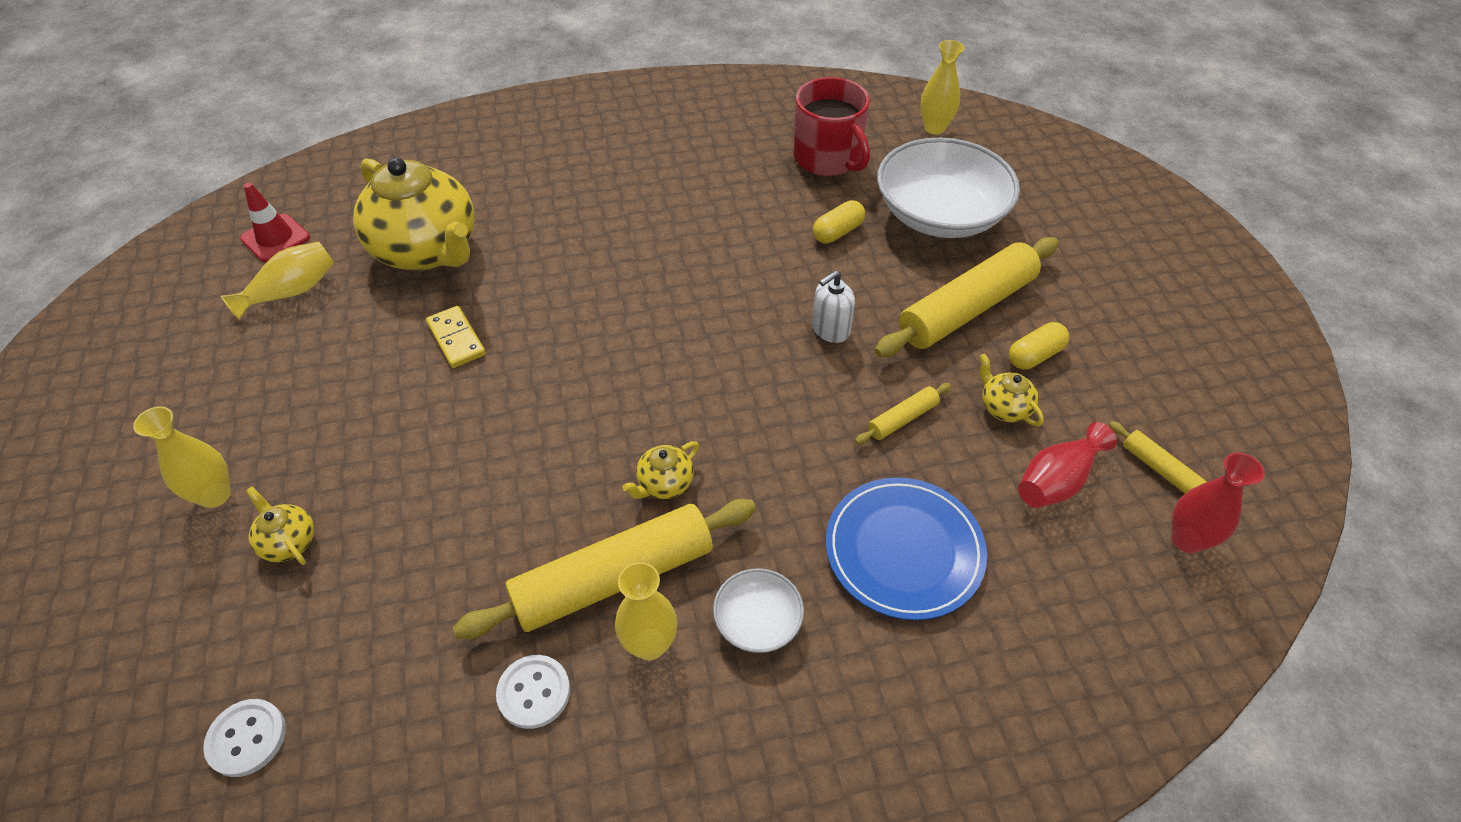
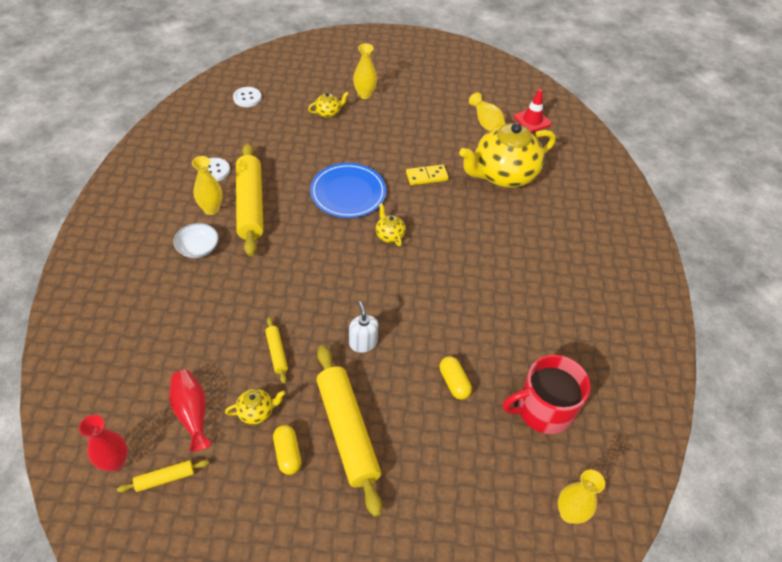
camera: 105 degrees right, 0 degrees up
(664, 484) = (291, 235): yellow teapot -> yellow teapot (389, 235)
(904, 550) = (196, 318): blue plate -> blue plate (348, 193)
(940, 214) = (452, 462): white bowl -> none

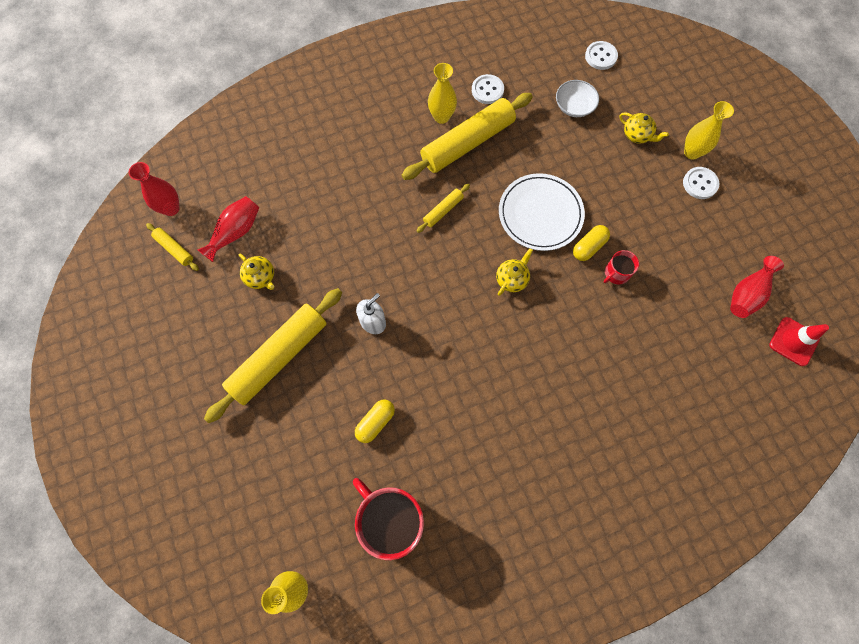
camera: 65 degrees right, 20 degrees up
(198, 248) = (393, 134): white bowl -> white bowl (574, 106)
(276, 353) = (323, 259): yellow rolling pin -> yellow rolling pin (443, 210)
(287, 454) = (236, 322): yellow capsule -> yellow capsule (588, 247)
(348, 193) = (540, 214): blue plate -> white plate
(391, 103) = (700, 184): none -> white button
(427, 176) = (616, 273): yellow domino -> red mug
(486, 123) = (747, 294): yellow vase -> red vase
(503, 175) = (677, 348): yellow teapot -> none

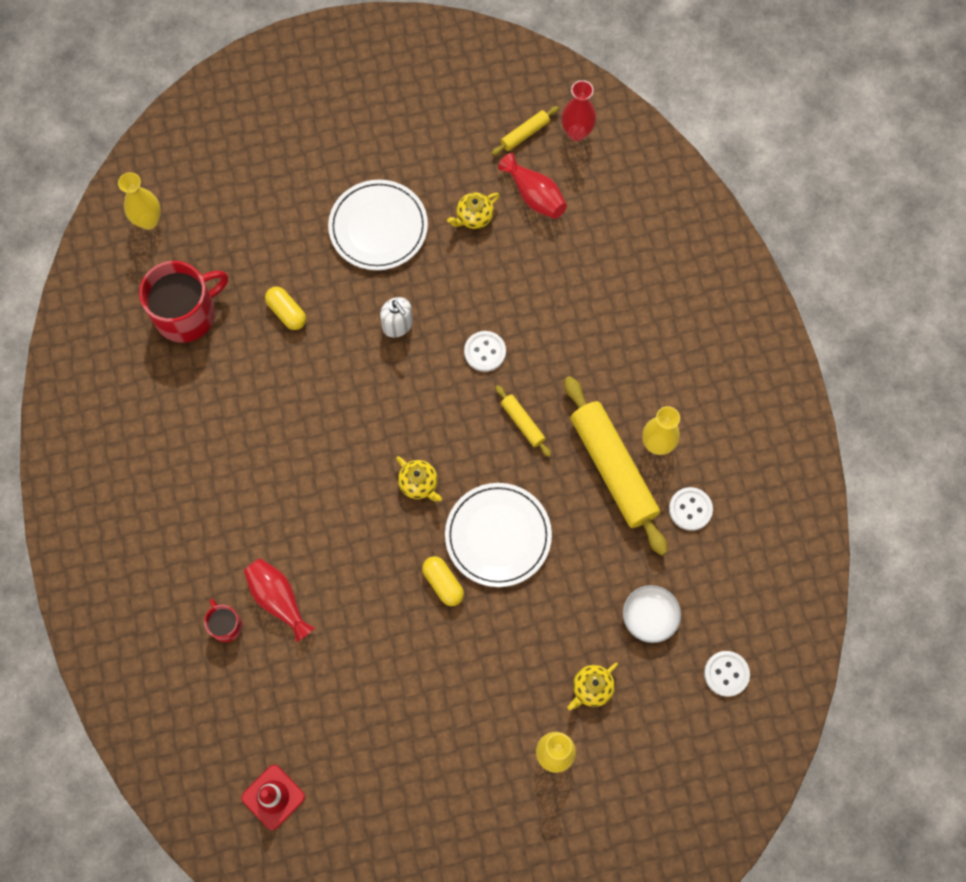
camera: 100 degrees right, 0 degrees up
(279, 357) = (378, 227): yellow rolling pin -> white plate
(616, 273) = (402, 607): red mug -> red mug (226, 625)
(700, 184) = (505, 750): white button -> white button (485, 352)
(747, 294) = (344, 760): red vase -> red vase (278, 599)

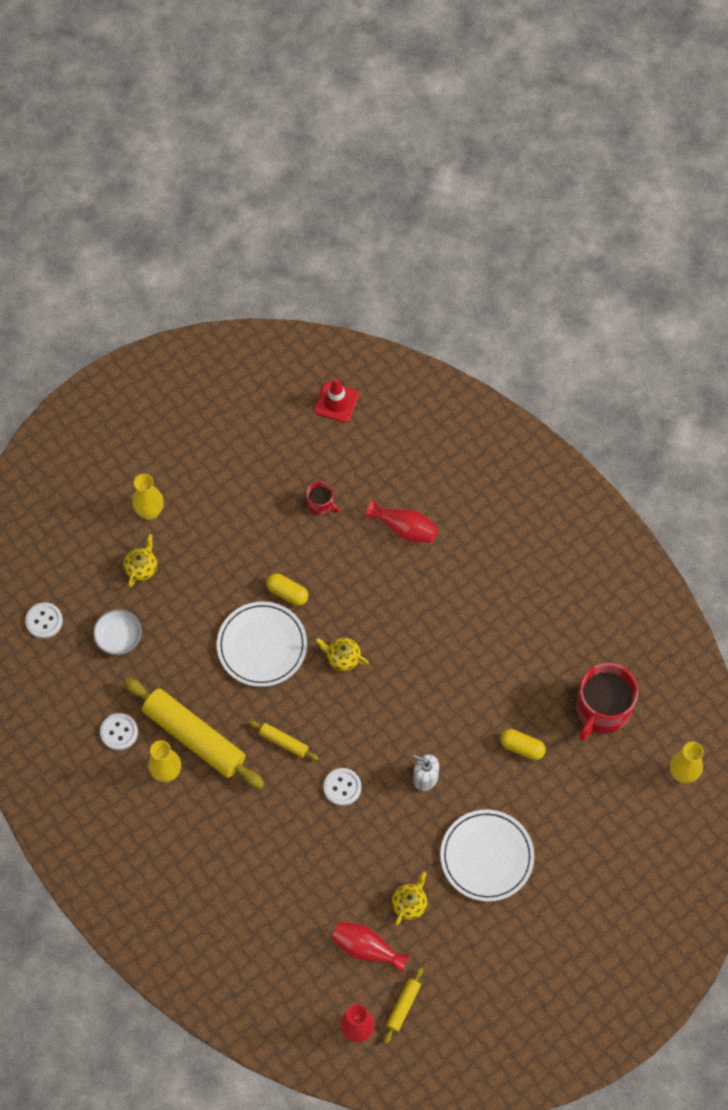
camera: 155 degrees right, 5 degrees down
(226, 625) = (433, 495): red mug -> red mug (321, 504)

